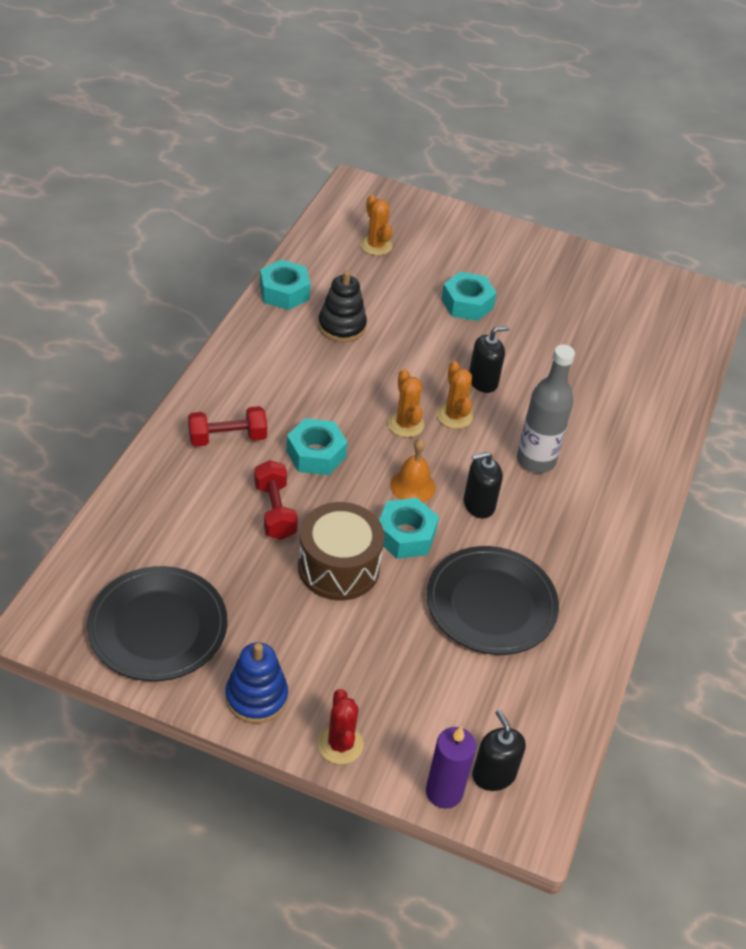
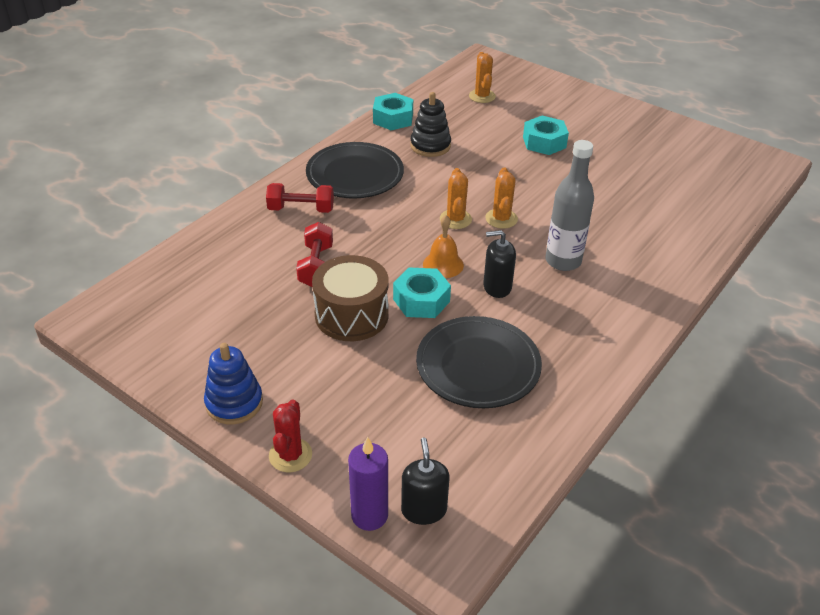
camera: 20 degrees right, 5 degrees down
(158, 627) = (178, 335): black plate -> black plate (355, 175)
(316, 454) = (369, 230): turquoise nut -> none
(483, 381) = (537, 197): black soap dispenser -> none

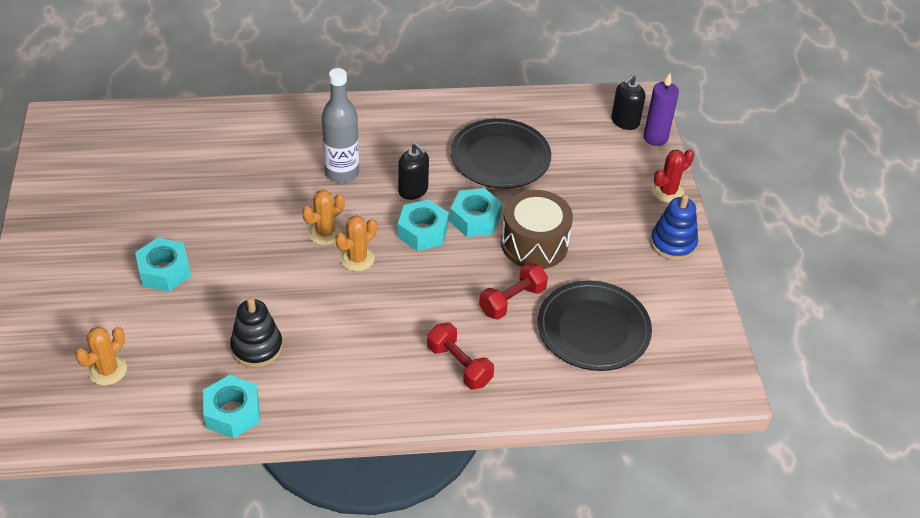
camera: 135 degrees left, 5 degrees up
(355, 175) = (367, 368): black plate -> black plate (593, 329)
(443, 264) = (422, 232): orange bell -> turquoise nut

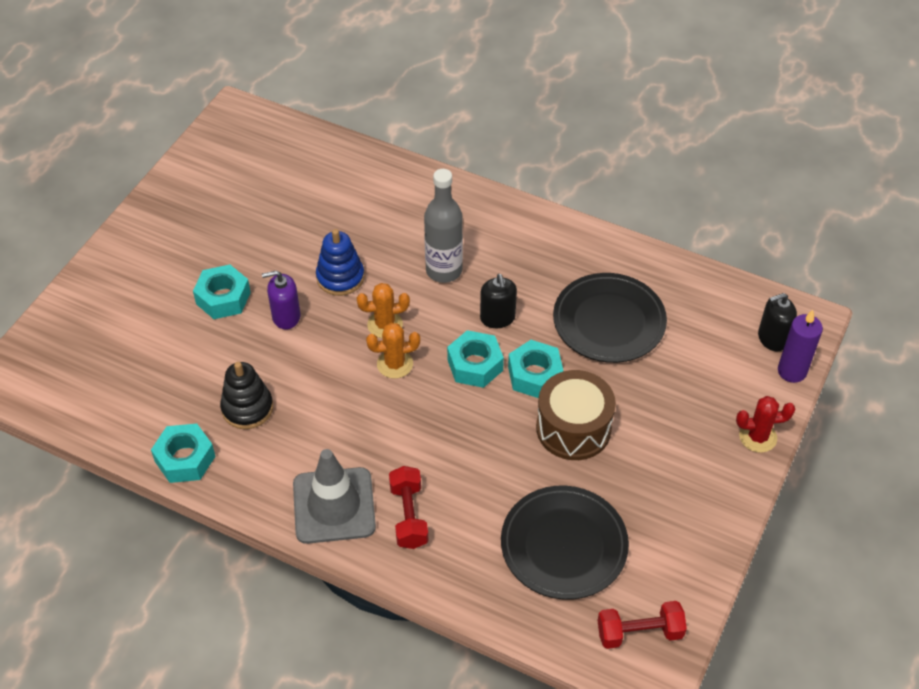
camera: 35 degrees right, 5 degrees up
(107, 370) = (116, 369): orange cactus -> none
(234, 262) = (286, 316): none -> purple soap dispenser
(392, 387) = (334, 505): none -> grey traffic cone
(512, 301) = (507, 476): red dumbbell -> red dumbbell (639, 632)
(673, 243) = (718, 496): blue stacking toy -> blue stacking toy (340, 277)

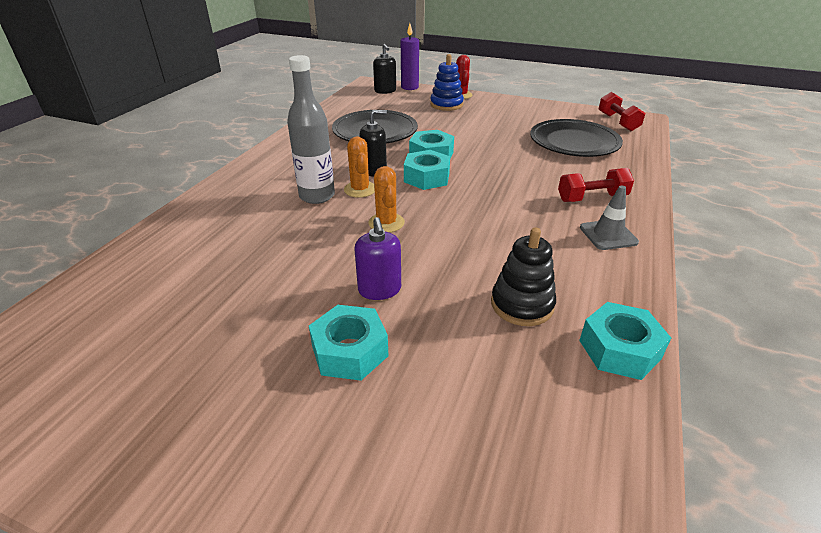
camera: 95 degrees left, 15 degrees down
(334, 505) = (608, 235): grey traffic cone -> grey traffic cone, size x0.59
(340, 277) = (320, 255): blue stacking toy -> blue stacking toy (446, 105)
(395, 364) = (434, 214): orange cactus -> orange cactus (360, 189)
(573, 428) = (476, 141): brown drum -> none

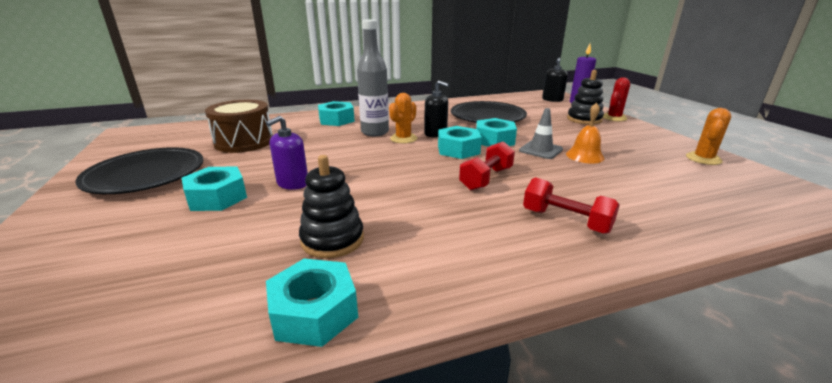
camera: 50 degrees right, 10 degrees down
(197, 287) = (244, 142): none -> brown drum
(237, 202) = (336, 120): none -> turquoise nut
(386, 223) = (375, 159): orange cactus -> orange cactus (703, 159)
(446, 105) = (584, 119): blue stacking toy -> black stacking toy
(509, 141) = (584, 156): none -> orange bell
(574, 142) = (656, 181): black plate -> black plate (146, 175)
(608, 235) = (511, 249): grey traffic cone -> grey traffic cone (540, 150)
(617, 122) = (768, 188): red dumbbell -> red dumbbell (486, 179)

